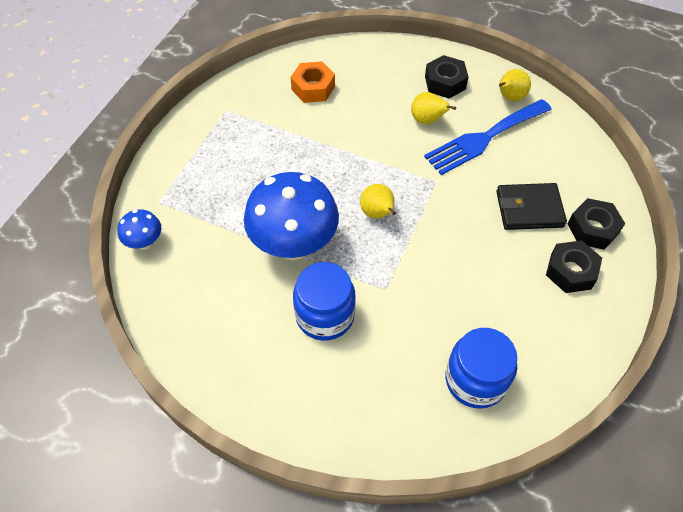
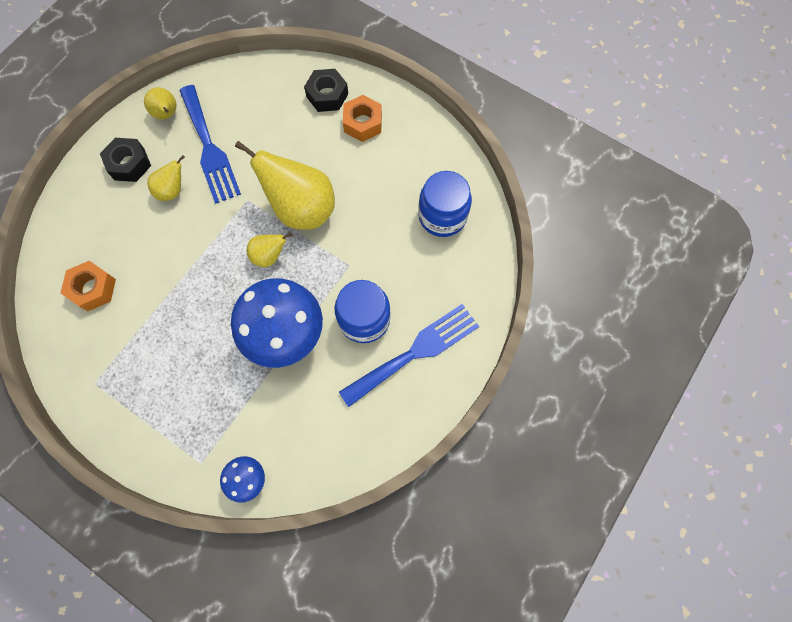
camera: 80 degrees left, 15 degrees up
(294, 375) = (415, 352): none -> blue fork
(440, 232) = (302, 209): none -> yellow pear
(529, 209) = (296, 135): black wallet -> none
(570, 271) = (362, 123): black nut -> orange nut

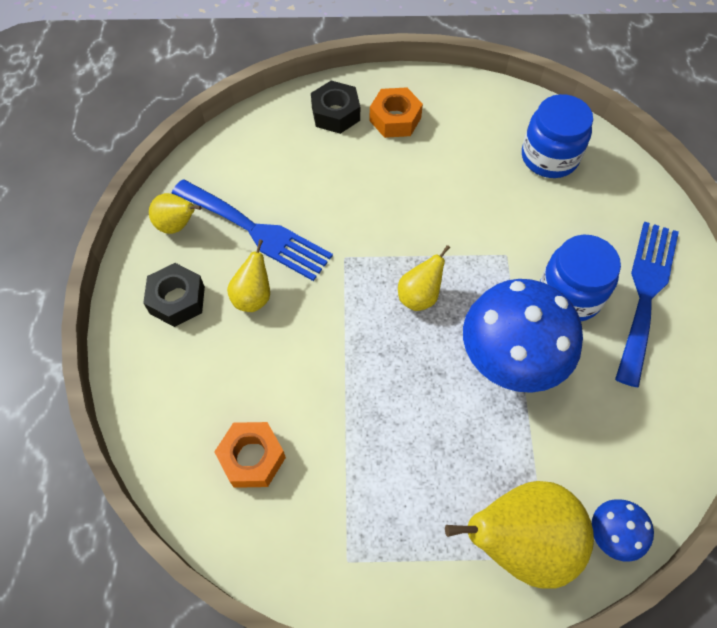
camera: 35 degrees left, 10 degrees down
(302, 209) = (409, 231): yellow pear -> yellow pear (520, 542)

